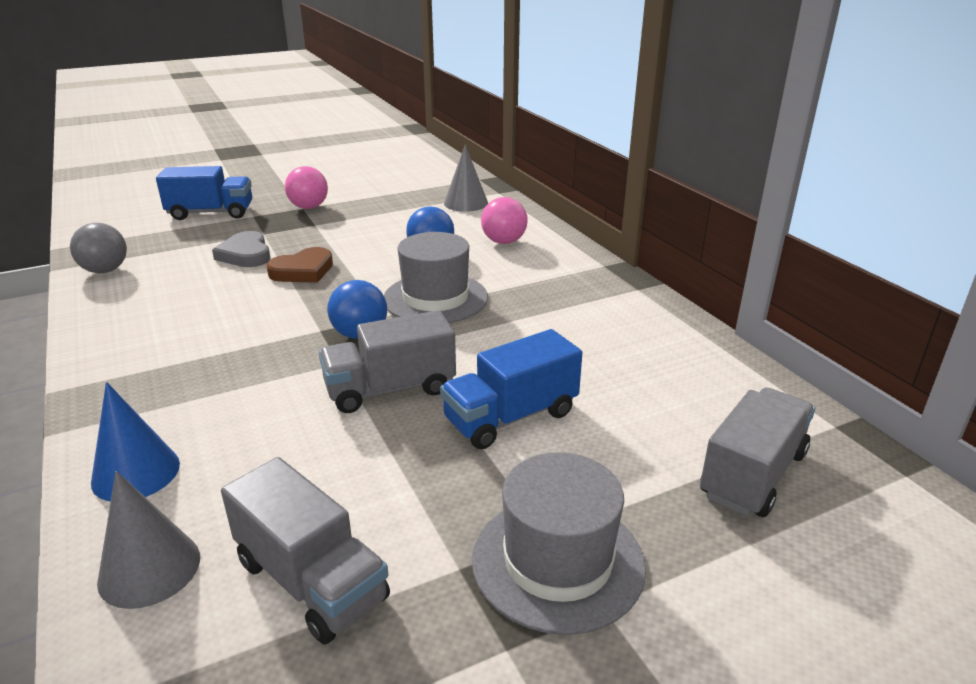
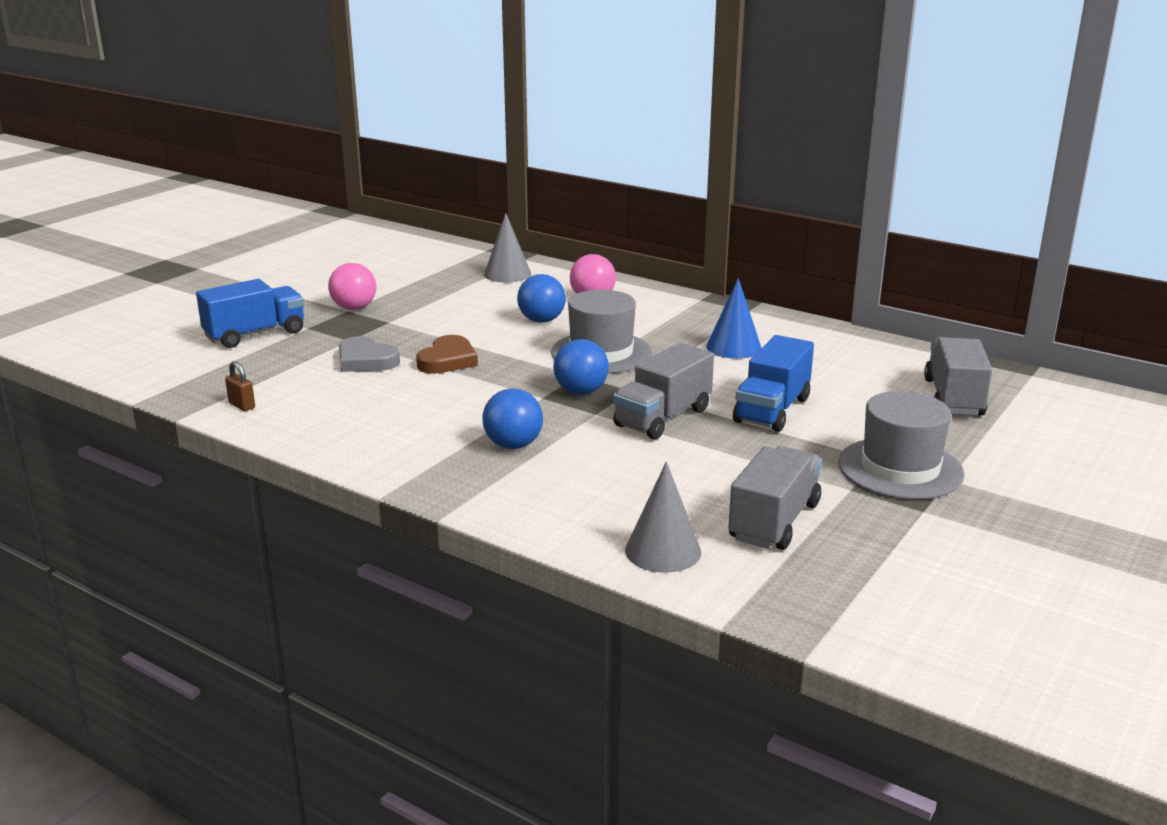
camera: 30 degrees left, 5 degrees down
(105, 270) = (242, 405): grey ball -> brown padlock
(136, 473) = (558, 514): blue cone -> blue cone (733, 347)
(221, 374) = (513, 445): none -> blue ball
(311, 580) = (774, 521): grey truck -> grey truck turned 75 degrees counterclockwise

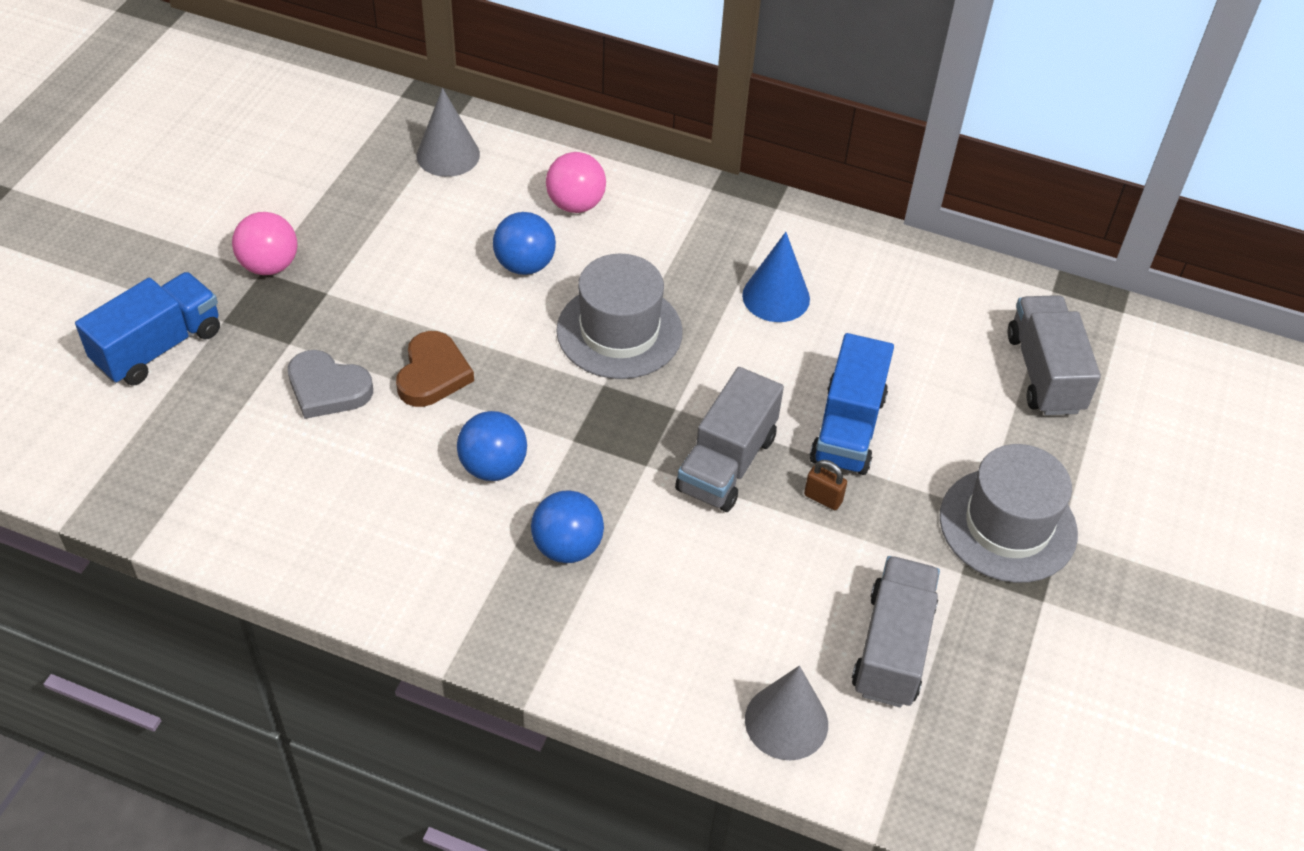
camera: 15 degrees left, 25 degrees up
(242, 405) = (204, 513): brown padlock -> brown padlock (823, 498)
(581, 391) = (616, 421): blue ball -> blue ball (493, 467)

